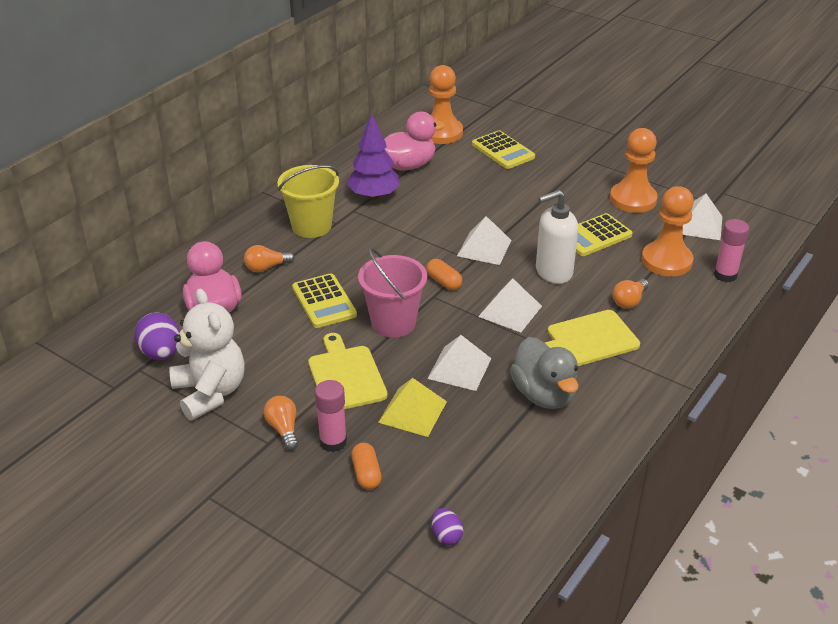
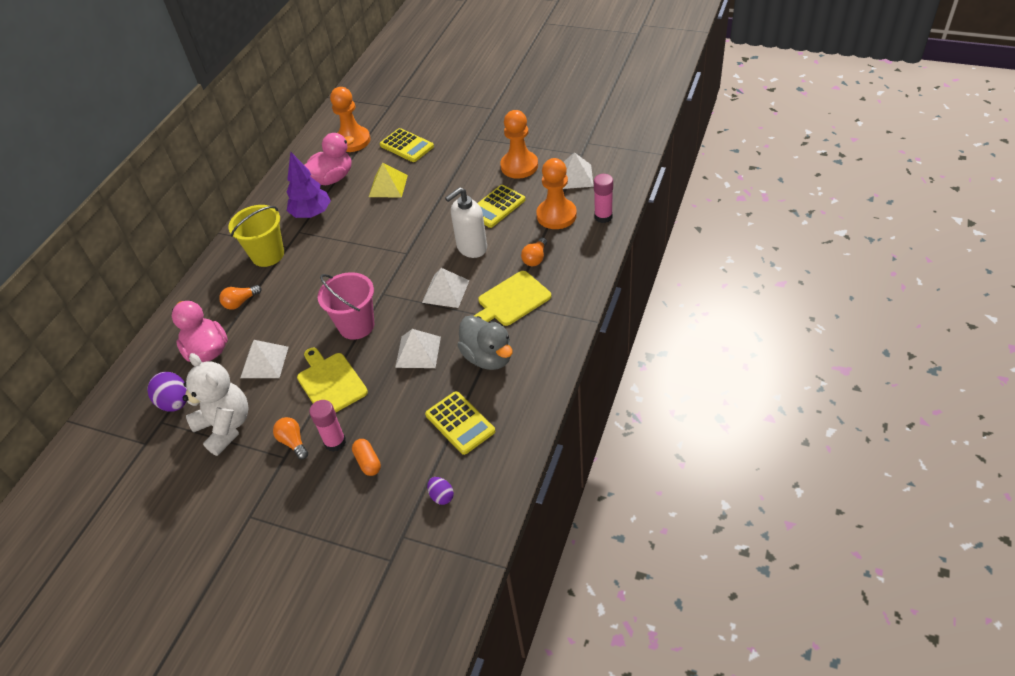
camera: 10 degrees left, 10 degrees up
(324, 301) = (296, 321): yellow calculator -> yellow calculator (460, 423)
(413, 411) = (391, 399): yellow pyramid -> yellow pyramid (388, 186)
(444, 282) = (387, 278): orange capsule -> none
(484, 248) = (412, 239): white pyramid -> white pyramid (264, 362)

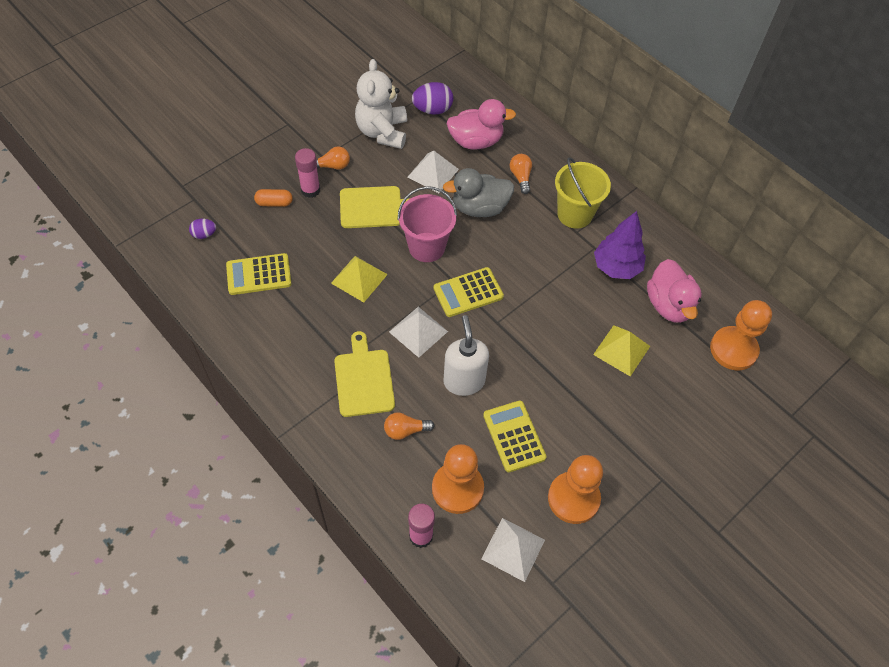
camera: 110 degrees right, 10 degrees up
(225, 426) = (382, 132): white teddy bear -> white teddy bear turned 105 degrees clockwise
(407, 146) = (689, 399): yellow calculator -> yellow calculator (468, 292)
(418, 352) = (359, 278): white pyramid -> yellow pyramid
(488, 357) = (310, 326): grey duck -> grey duck (479, 208)
(535, 258) = (405, 430): orange light bulb -> orange light bulb turned 60 degrees counterclockwise

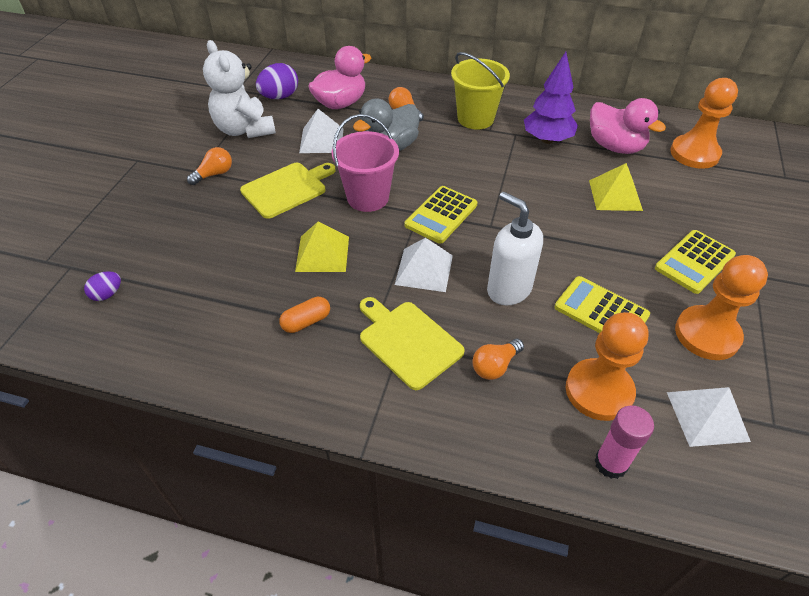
camera: 30 degrees left, 10 degrees down
(259, 275) = (205, 302): yellow calculator -> yellow calculator (694, 262)
(274, 203) = (173, 230): orange capsule -> orange capsule (306, 321)
(310, 190) = (206, 203): pink glue stick -> none

